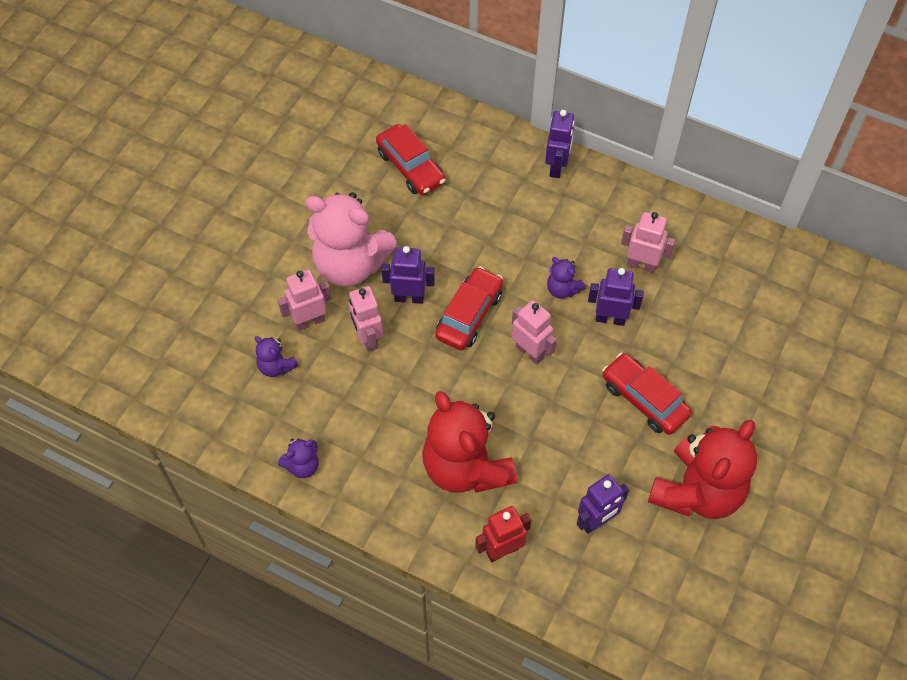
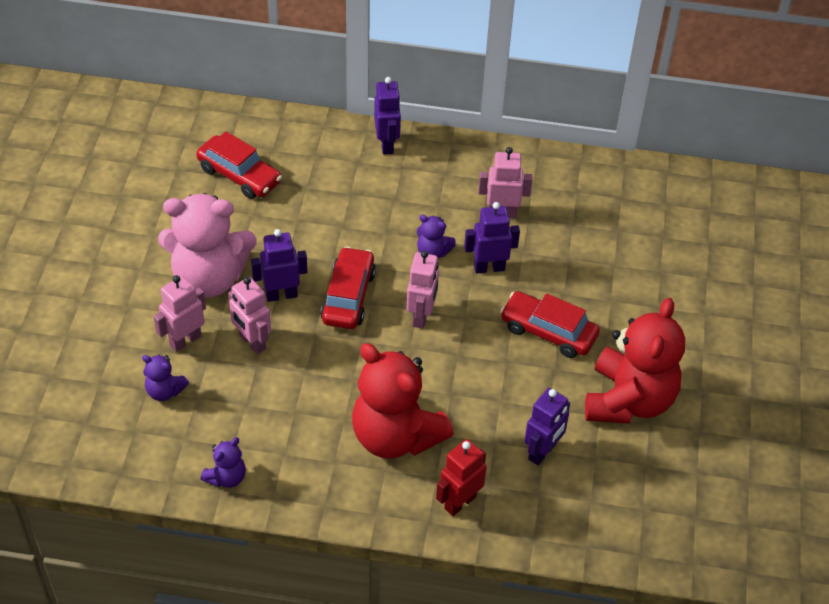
camera: 20 degrees left, 10 degrees down
(530, 352) = (421, 316): pink robot -> pink robot turned 75 degrees clockwise

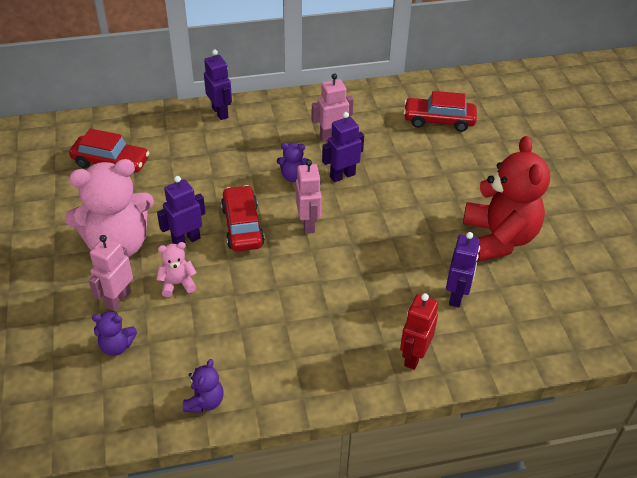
camera: 20 degrees left, 5 degrees down
(252, 342) = (177, 284): pink robot -> pink teddy bear
(395, 436) = (334, 321): red teddy bear -> none
(548, 332) = (411, 207): red car -> red car (438, 120)

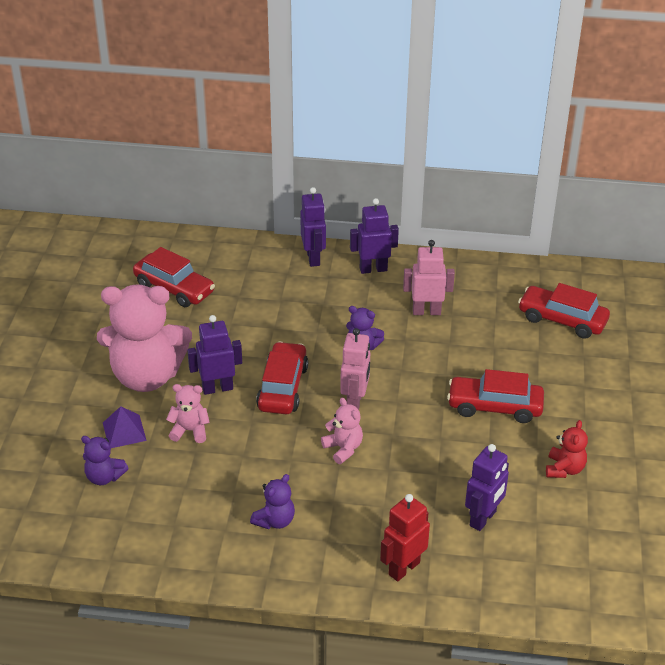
camera: 20 degrees right, 5 degrees down
(118, 299) = (124, 431): pink robot -> purple pyramid
(205, 402) = (167, 553): purple teddy bear -> purple teddy bear (275, 521)
(317, 266) = (343, 448): none -> pink teddy bear
(342, 175) = (417, 358): purple robot -> purple robot (373, 269)
(421, 201) = (494, 407): none -> red car
(498, 238) = (564, 469): red teddy bear -> red teddy bear, size x0.44

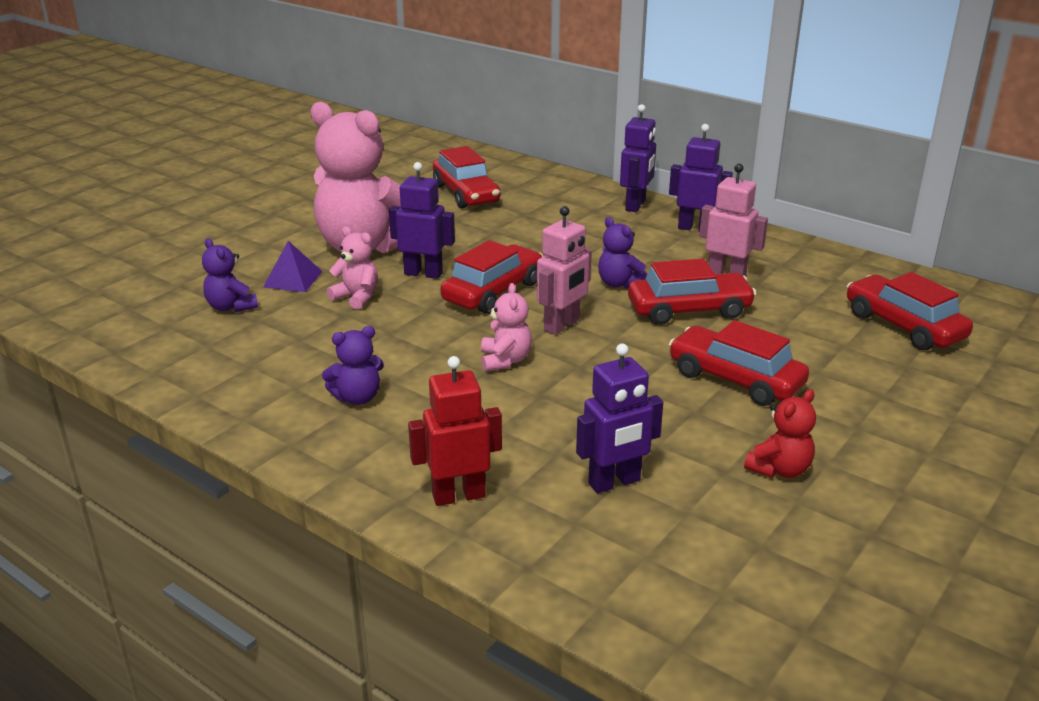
camera: 30 degrees right, 10 degrees down
(425, 355) = (689, 310): none -> red car

